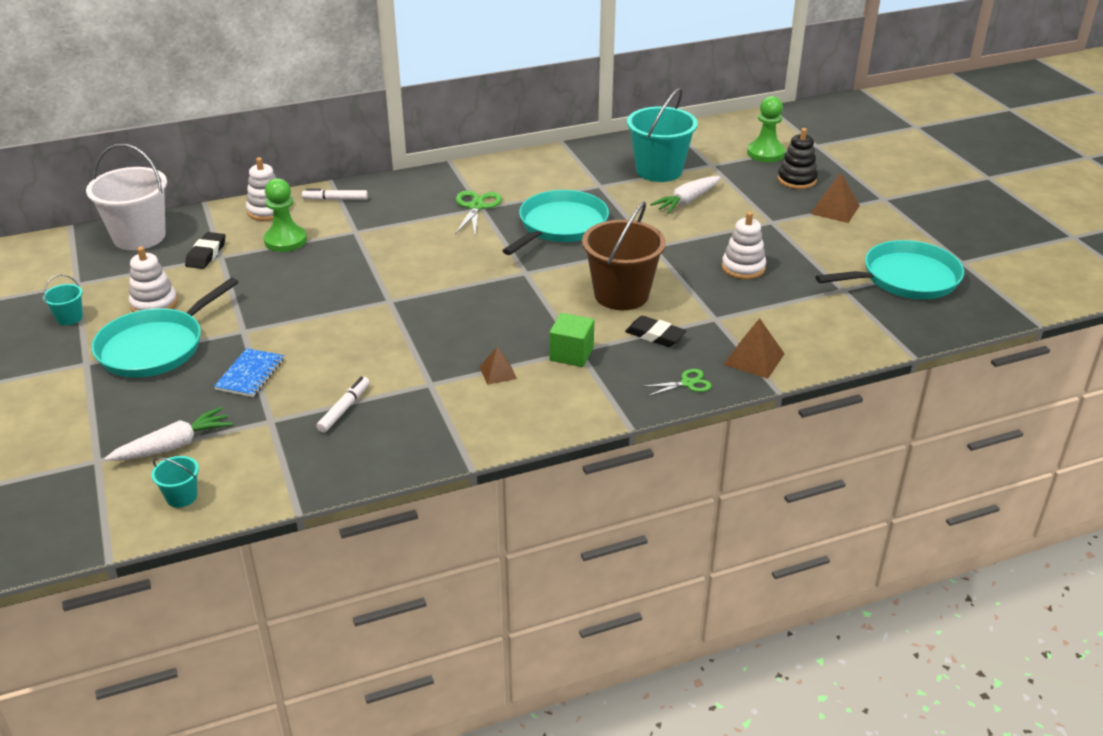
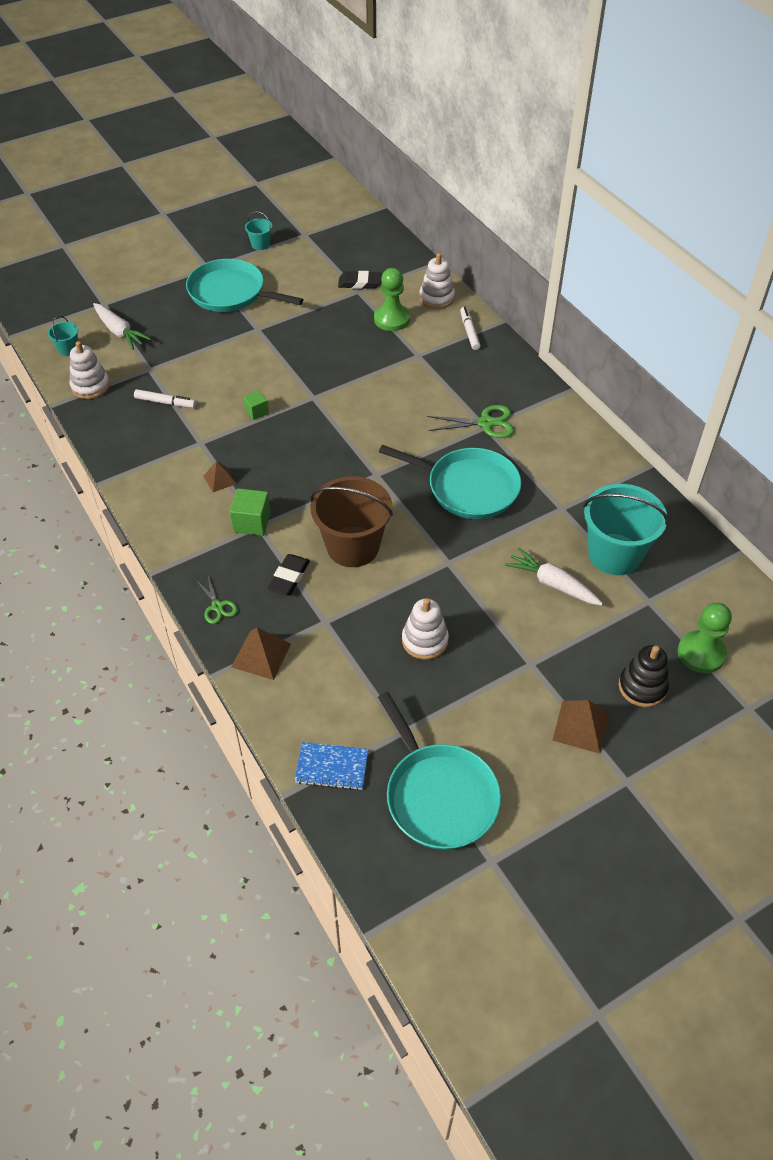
camera: 80 degrees right, 15 degrees up
(139, 237) = (376, 243): white bucket -> none
(154, 304) = (285, 277): white stacking toy -> white stacking toy (90, 386)
(250, 374) = (203, 346): blue notebook -> blue notebook (332, 767)
(395, 340) = (256, 411): none -> green cube

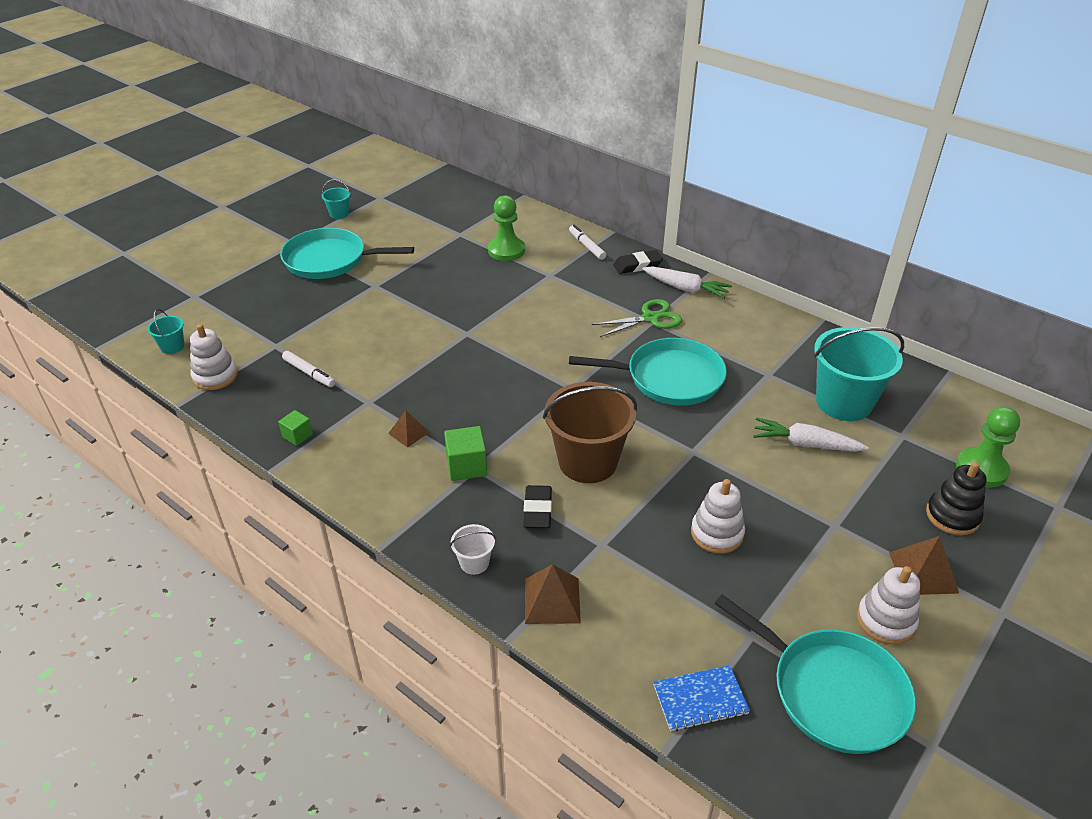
camera: 20 degrees left, 10 degrees down
(120, 332) = (225, 318): white carrot -> white carrot (686, 289)
(165, 402) = (309, 373): white marker -> white marker turned 45 degrees clockwise
(217, 606) = (474, 562): green scissors -> white bucket
(256, 411) = (414, 359): green cube -> green cube (297, 435)
(360, 283) = (457, 227): black eraser -> black eraser (637, 265)
(437, 298) = (539, 225): white stacking toy -> white stacking toy (885, 620)

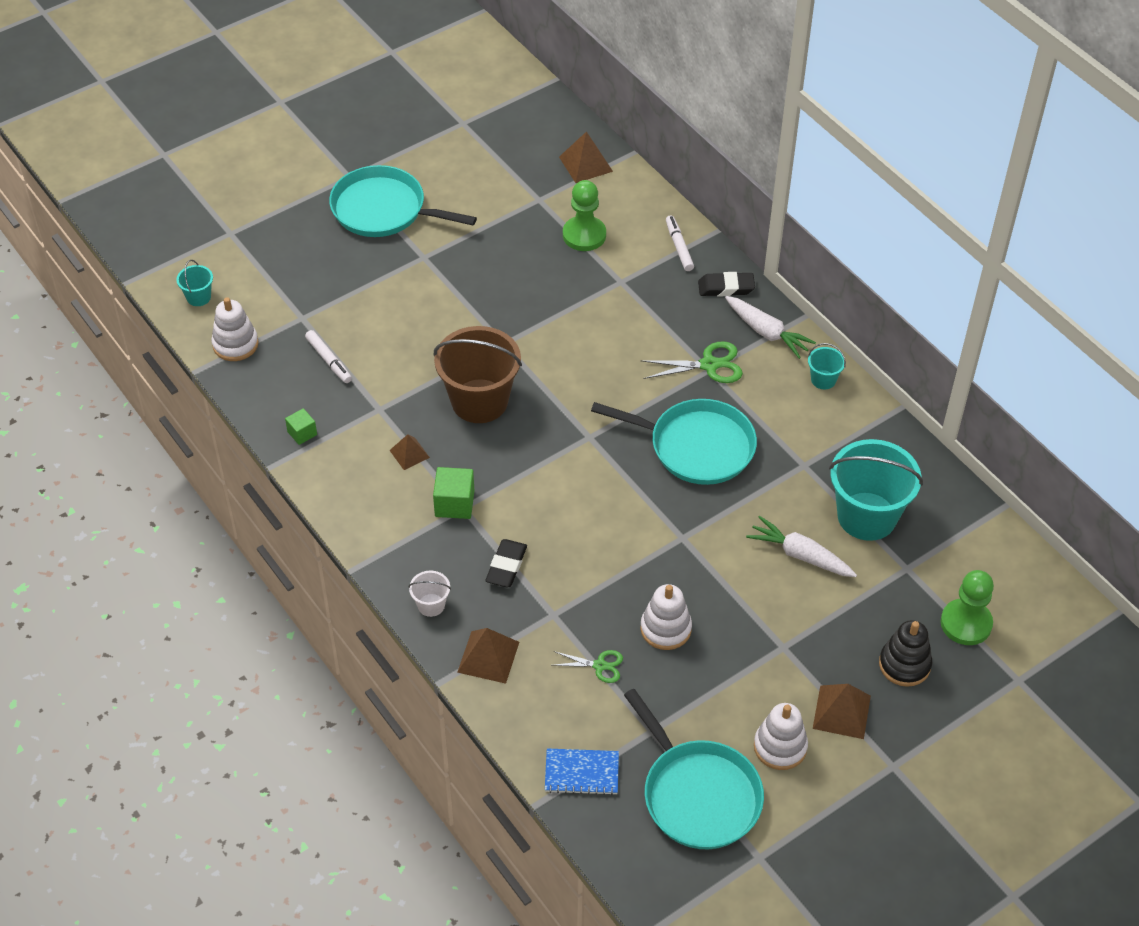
camera: 15 degrees right, 10 degrees up
(339, 214) = (410, 140): turquoise bucket -> turquoise bucket (823, 380)
(489, 207) = (585, 164): none -> brown pyramid
(587, 462) = (573, 525): brown bucket -> brown bucket (479, 401)
(669, 583) = (600, 665): none -> green scissors

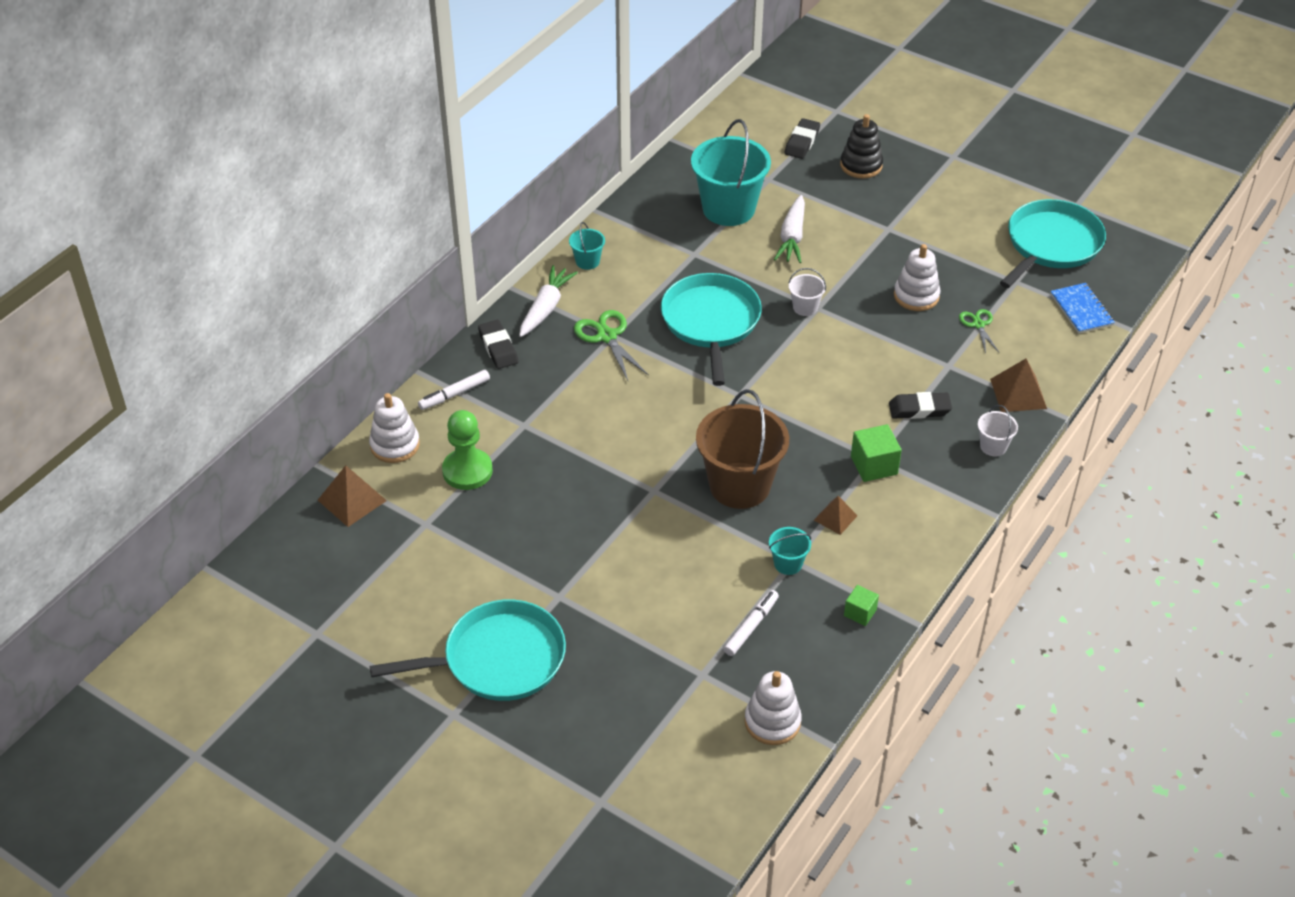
camera: 110 degrees left, 5 degrees down
(198, 297) = (720, 789): turquoise bucket -> turquoise bucket (788, 563)
(384, 210) = (498, 659): turquoise pan -> turquoise pan turned 105 degrees counterclockwise
(687, 528) = (805, 307): none -> white bucket
(780, 747) = (979, 212): white stacking toy -> white stacking toy (395, 445)
(841, 712) = (926, 188): brown pyramid -> none
(966, 623) = (802, 142): green pawn -> black eraser

